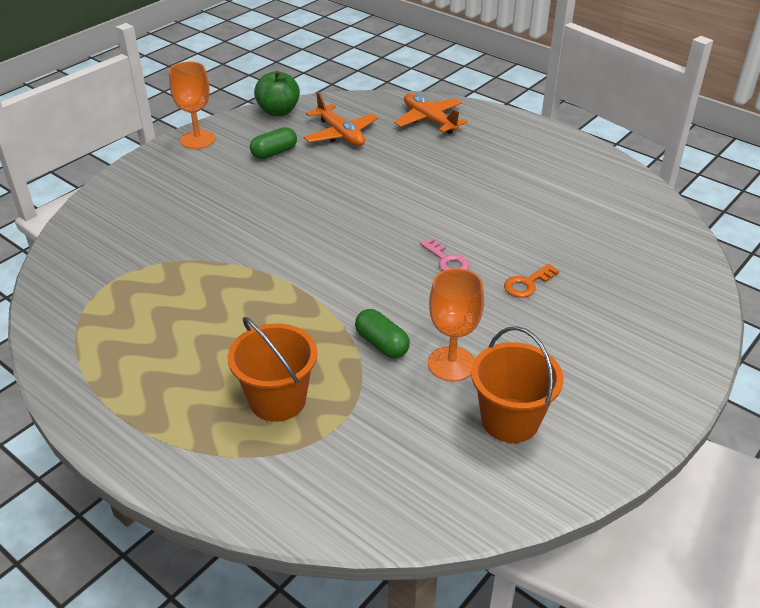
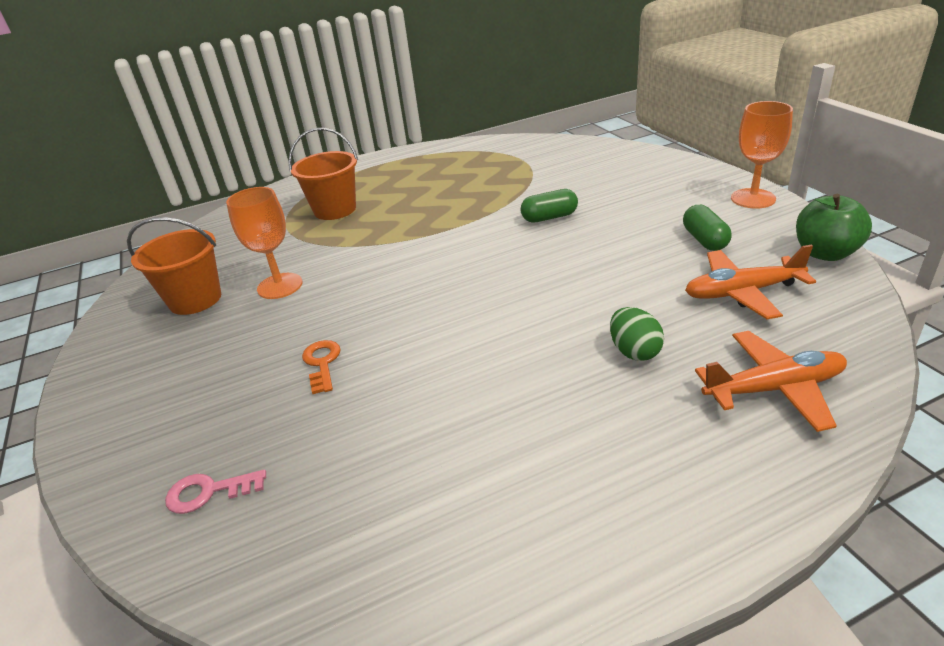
camera: 120 degrees right, 5 degrees down
(382, 344) = (339, 257): green capsule -> green capsule (549, 217)
(425, 162) = (634, 351): none -> green egg
(447, 260) = (411, 317): pink key -> pink key (208, 492)

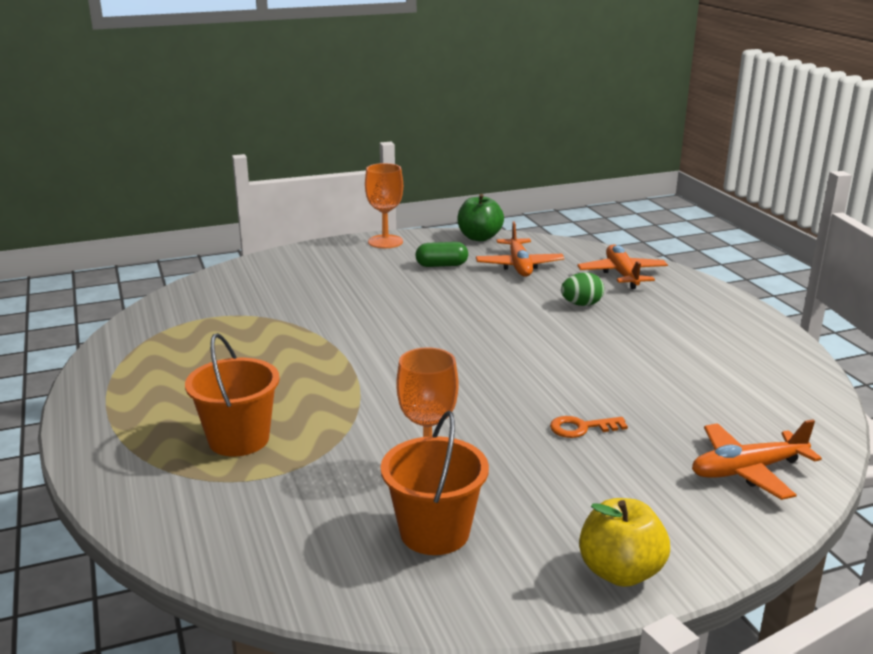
camera: 90 degrees left, 10 degrees down
(102, 392) = (620, 572): none -> yellow apple
(208, 492) = (747, 470): pink key -> orange plane
(549, 217) = (362, 315): green capsule -> none

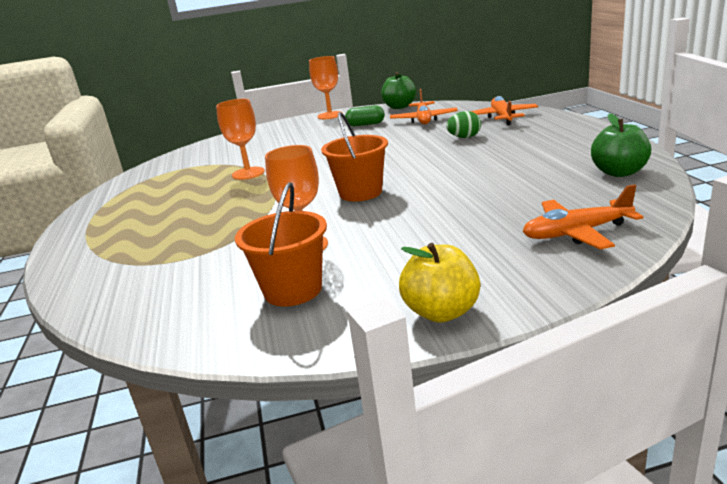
camera: 10 degrees right, 0 degrees up
(239, 439) = (170, 237): orange bucket -> orange bucket (360, 192)
(305, 337) = (248, 173): none -> orange goblet
(581, 428) = (440, 213): orange key -> none
(780, 383) = (619, 172): none -> green apple

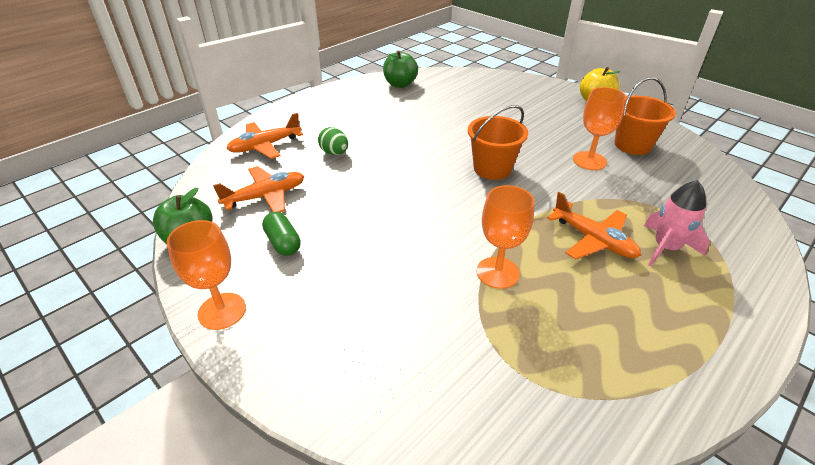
camera: 125 degrees left, 15 degrees up
(159, 238) = (665, 248): none -> pink rocket
(576, 233) = (492, 86): orange plane -> orange plane (593, 240)

